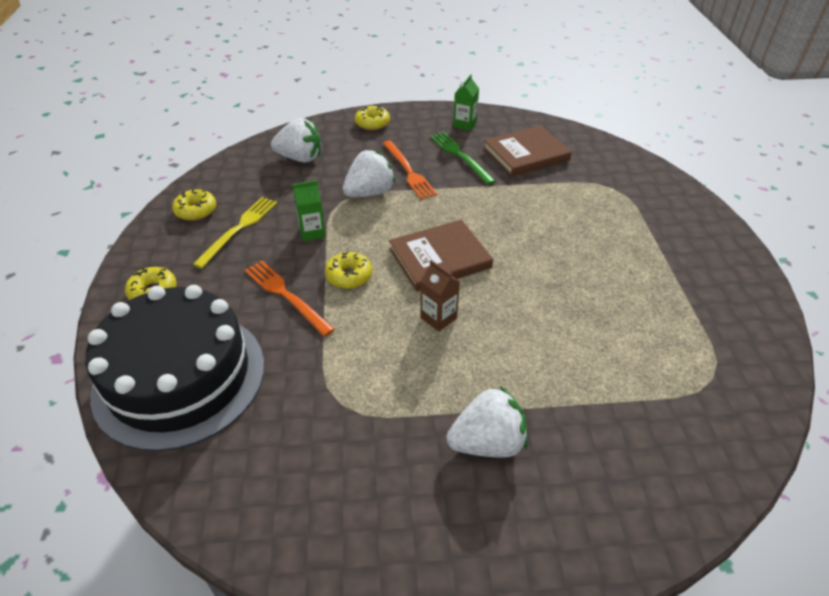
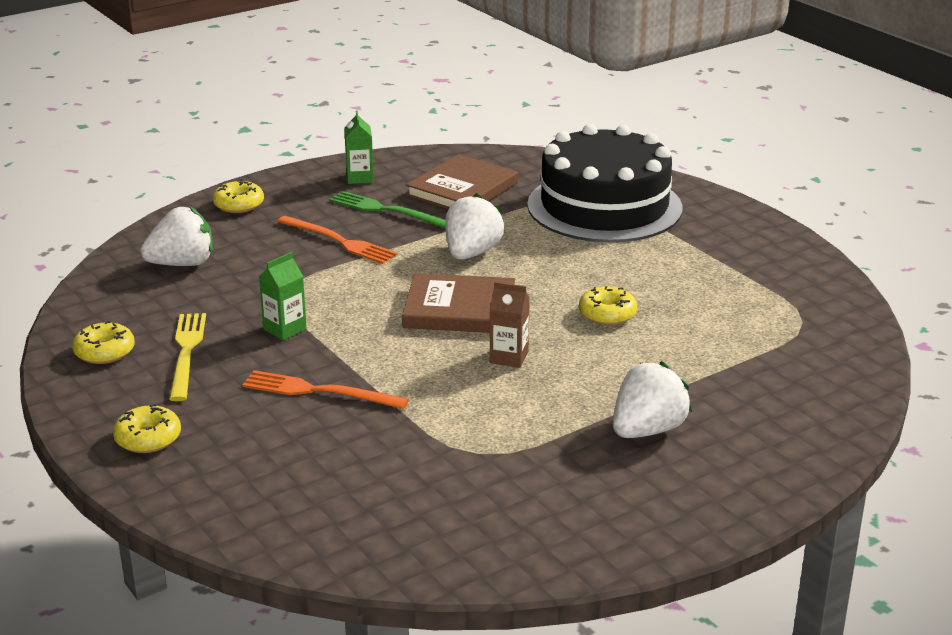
camera: 30 degrees left, 15 degrees down
(180, 377) = (276, 493): black cake -> black cake (604, 206)
(349, 276) = (373, 354): yellow donut -> yellow donut (607, 314)
(369, 193) = (314, 274): white strawberry -> white strawberry (471, 253)
(440, 258) = (459, 309): brown book -> brown book turned 60 degrees clockwise

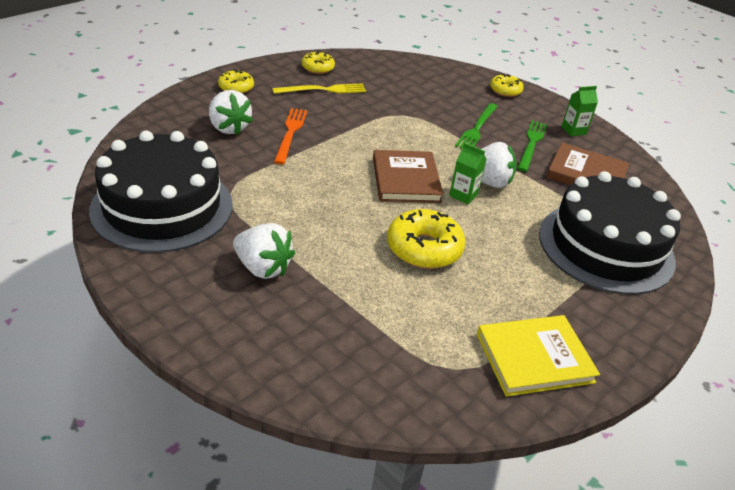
camera: 75 degrees right, 10 degrees up
(182, 264) = (421, 80): white strawberry -> white strawberry (229, 128)
(285, 329) = (358, 117): green carton -> green carton (463, 195)
(339, 241) = (477, 128): orange fork -> green fork
(508, 514) = (162, 207): none -> black cake
(509, 357) = (347, 202): brown carton -> none
(607, 314) = (424, 248): yellow donut -> yellow donut, size x1.68
(780, 276) = (534, 358): none -> yellow book

